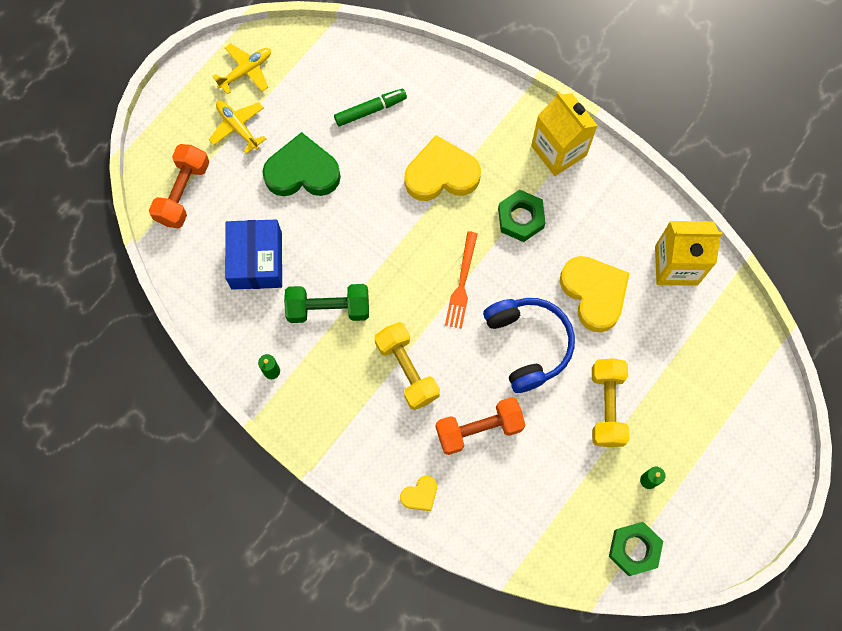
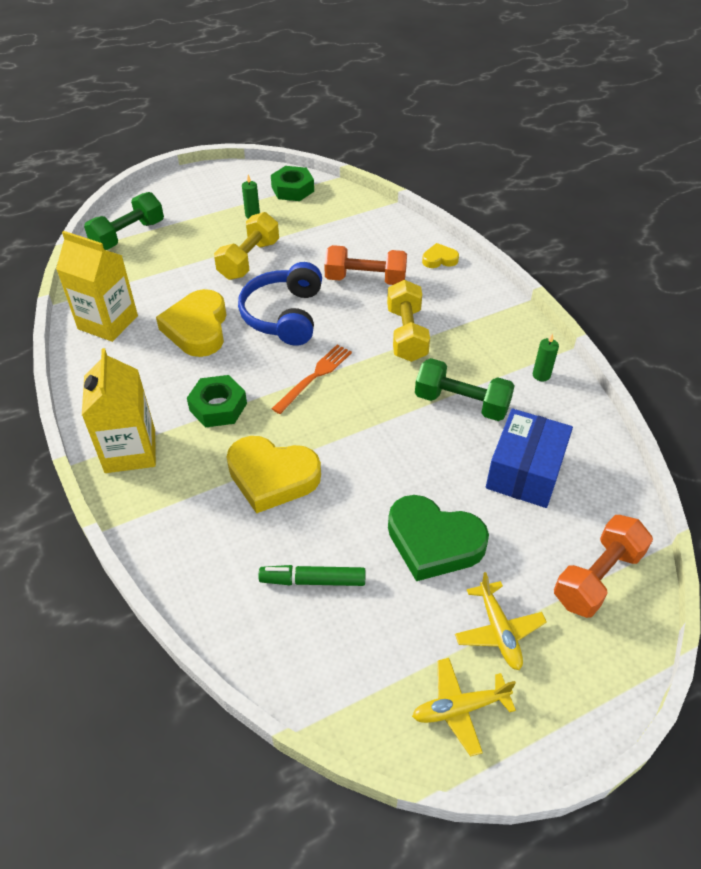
camera: 155 degrees left, 25 degrees down
(750, 388) = (128, 235): none -> green dumbbell

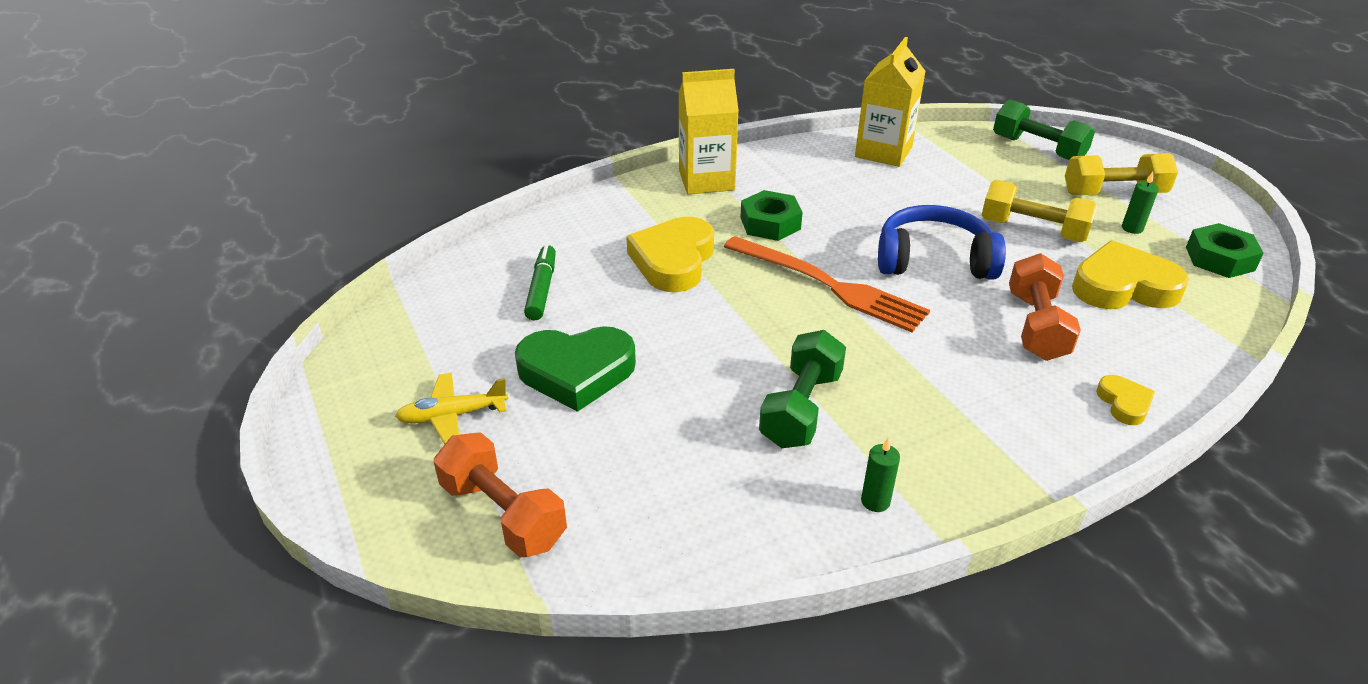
camera: 90 degrees right, 10 degrees down
(197, 328) = (890, 203): yellow heart -> yellow heart (1123, 286)
(314, 377) = (828, 285): orange fork -> orange fork, size x1.63
(406, 334) = (929, 362): yellow dumbbell -> yellow dumbbell (1113, 193)
(433, 542) = (576, 372): green heart -> green heart turned 120 degrees counterclockwise
(459, 708) = (376, 381): yellow plane -> none
(525, 471) = (680, 461): blue box -> none

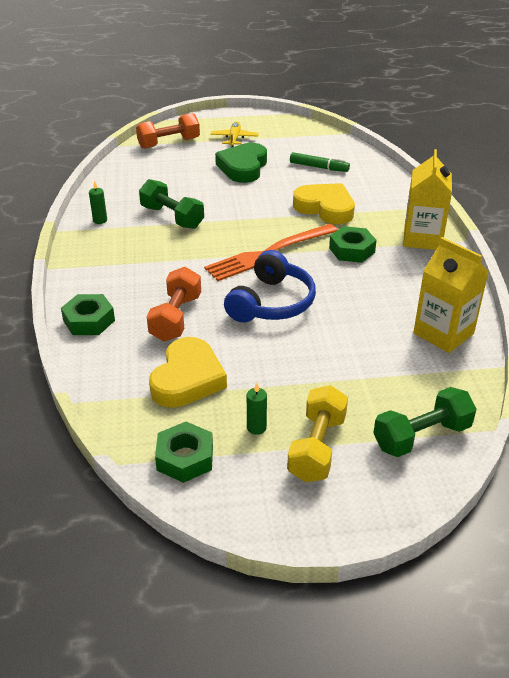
camera: 110 degrees right, 0 degrees up
(1033, 230) = (283, 367): yellow dumbbell -> none
(1036, 326) = (176, 318): orange dumbbell -> orange dumbbell turned 75 degrees clockwise
(1124, 403) = (89, 320): yellow heart -> green nut

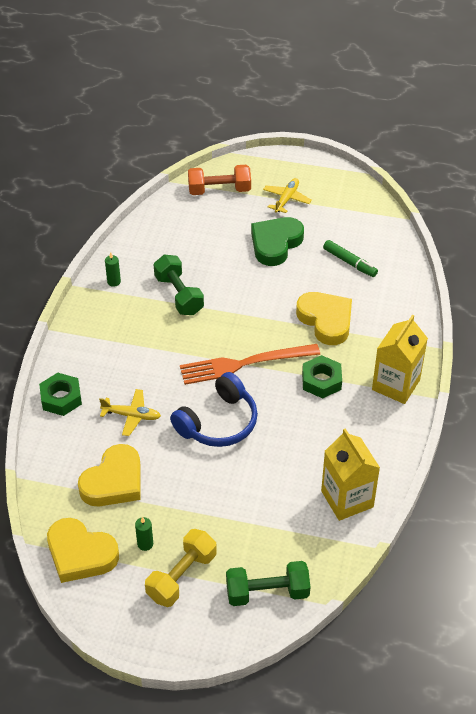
camera: 20 degrees right, 10 degrees up
(176, 318) = (131, 416): orange dumbbell -> yellow plane
(185, 458) = (80, 554): green nut -> yellow heart

